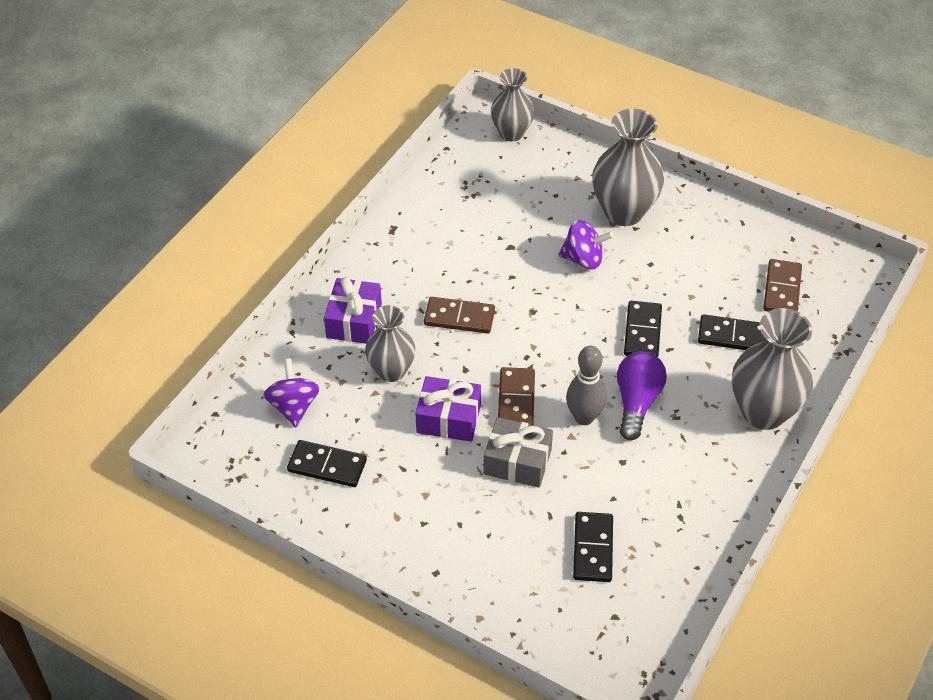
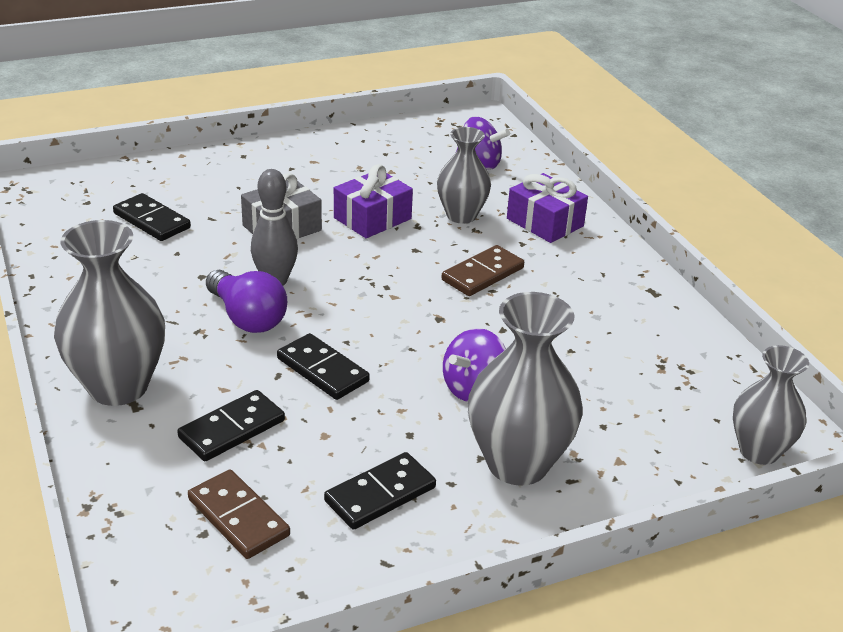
camera: 125 degrees right, 15 degrees down
(327, 466) = (400, 154): black domino -> black domino (380, 494)
(516, 400) = (345, 257): brown domino -> none

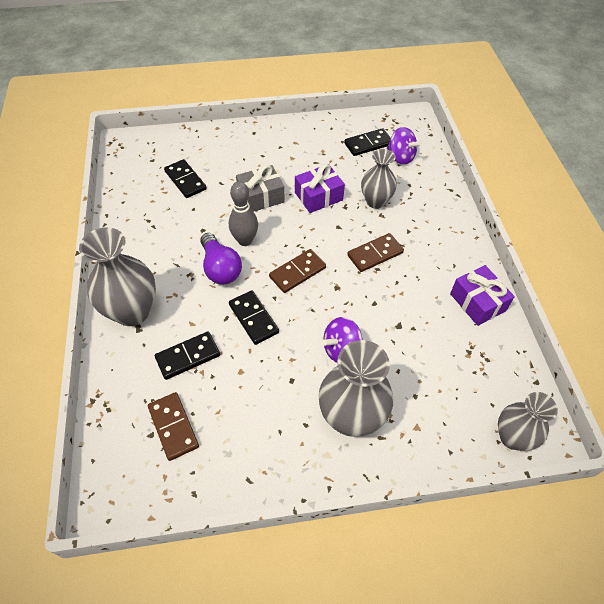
camera: 15 degrees right, 20 degrees up
(372, 308) = (297, 272): none -> brown domino
(380, 494) = (260, 425): black domino -> black domino (368, 144)
(545, 222) = (428, 215): purple gift -> purple gift (477, 302)

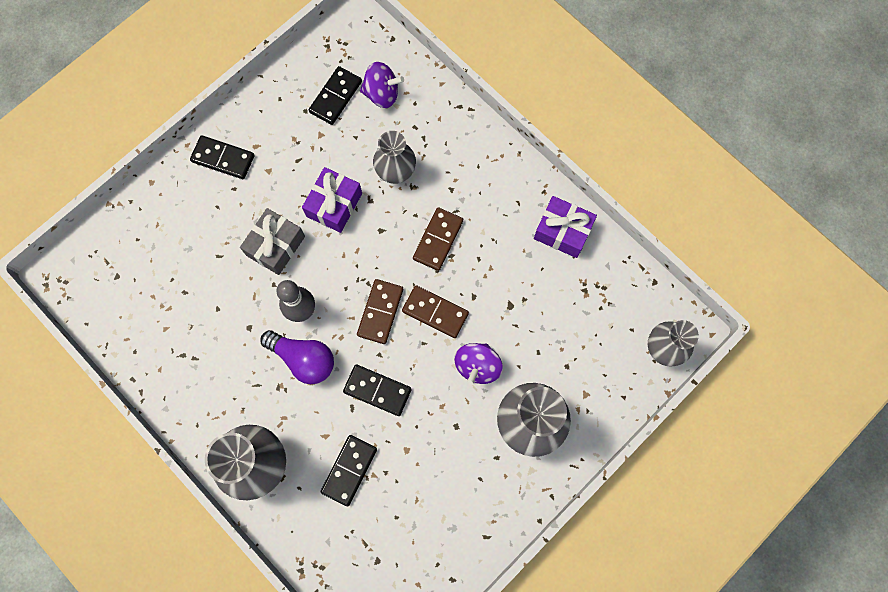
camera: 35 degrees left, 20 degrees up
(173, 427) = (390, 540): brown domino -> brown domino (435, 312)
(185, 180) = (178, 279): black domino -> black domino (223, 159)

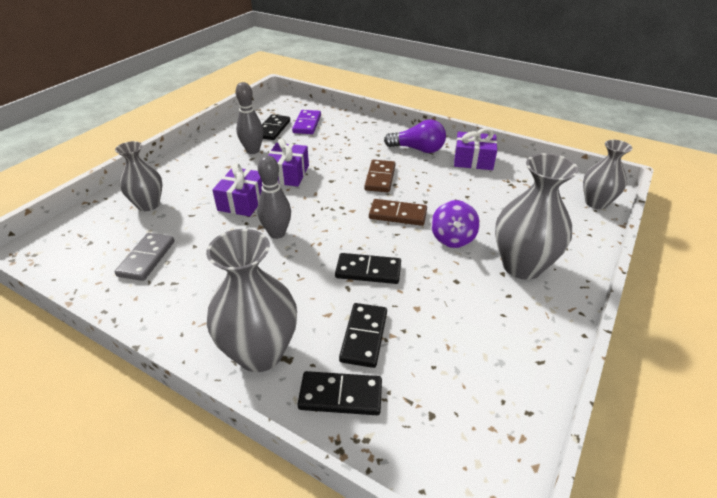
camera: 15 degrees left, 35 degrees down
(171, 316) = (146, 258): none -> grey domino
(223, 159) = (188, 166): black domino -> black domino (340, 395)
(275, 246) = (243, 201): grey gift -> purple gift
(302, 143) = (253, 151): none -> grey bowling pin
(303, 359) = (287, 263): purple light bulb -> purple light bulb (418, 149)
(380, 312) = (349, 222): brown domino -> none
(382, 94) = (307, 124): purple spinning top -> purple domino
(396, 173) = (331, 153): grey vase -> grey vase (148, 205)

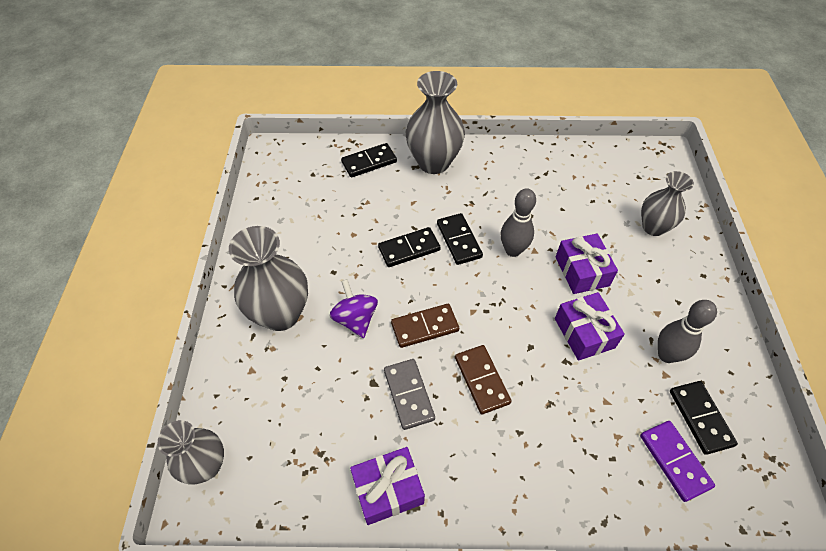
camera: 150 degrees right, 15 degrees up
(146, 258) = (580, 184): grey domino -> grey domino (409, 394)
(364, 336) = (378, 198): black domino -> black domino (459, 240)
(418, 149) = (476, 477): purple light bulb -> none

